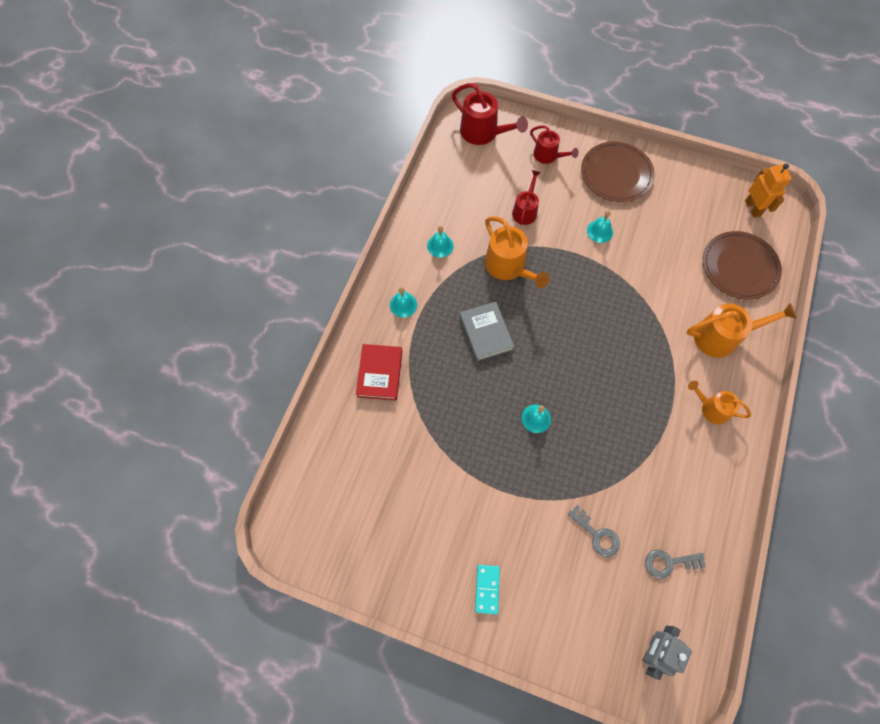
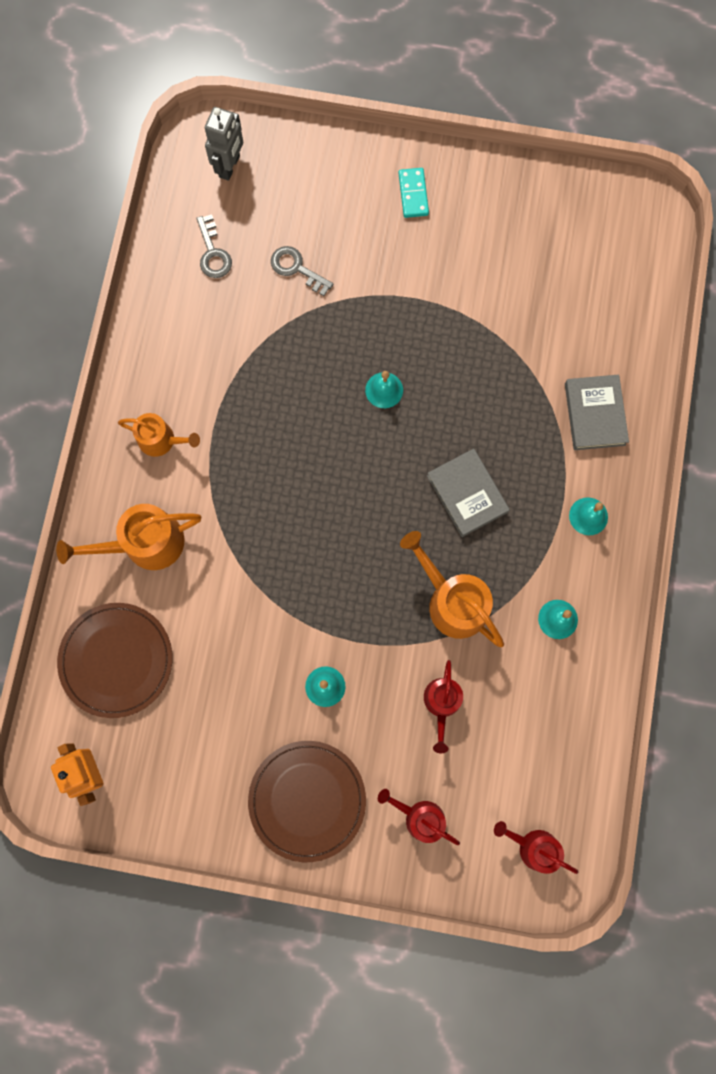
camera: 170 degrees right, 10 degrees up
(380, 373) = (594, 414): red book -> grey book
(483, 132) = (533, 847): red watering can -> red watering can, size x0.63
(669, 563) = (213, 253): grey key -> grey key turned 90 degrees clockwise

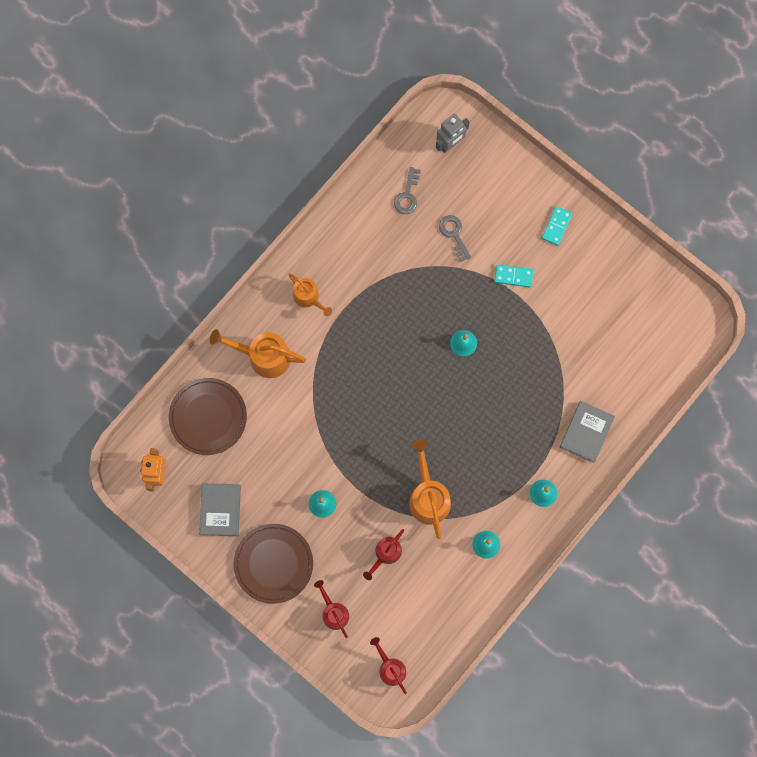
camera: 30 degrees right, 0 degrees up
(397, 279) = (513, 276): none -> turquoise domino
(467, 494) = (476, 437): grey book -> grey book (220, 510)

